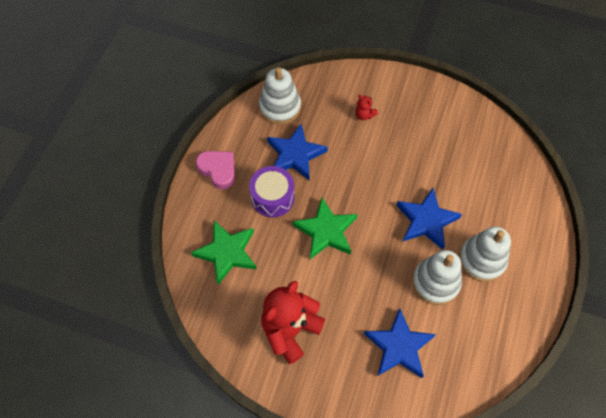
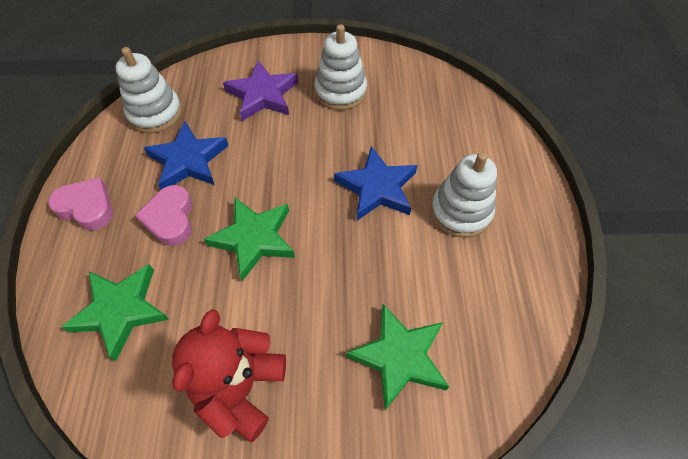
camera: 20 degrees left, 5 degrees down
(272, 197) = (170, 219): purple drum -> pink heart
(364, 115) = (262, 95): red teddy bear -> purple star
(398, 346) = (399, 357): blue star -> green star
(435, 282) = (416, 257): white stacking toy -> white stacking toy (340, 91)

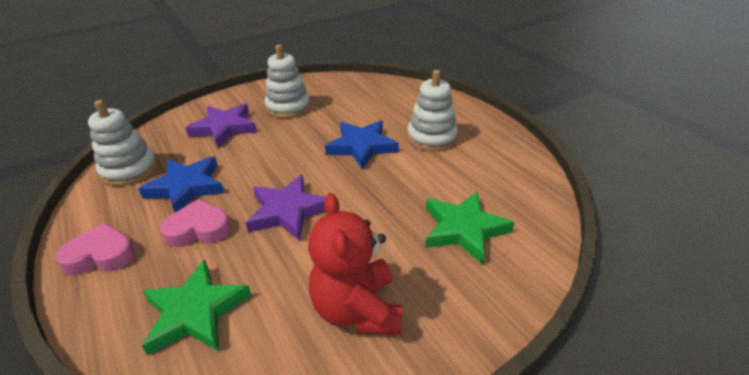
camera: 30 degrees left, 20 degrees down
(170, 219) = (198, 229): pink heart -> pink heart turned 120 degrees clockwise
(254, 239) = (288, 211): green star -> purple star

